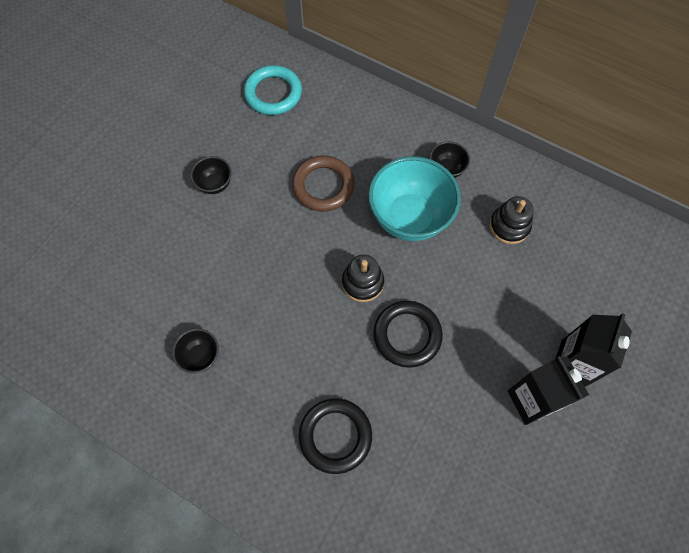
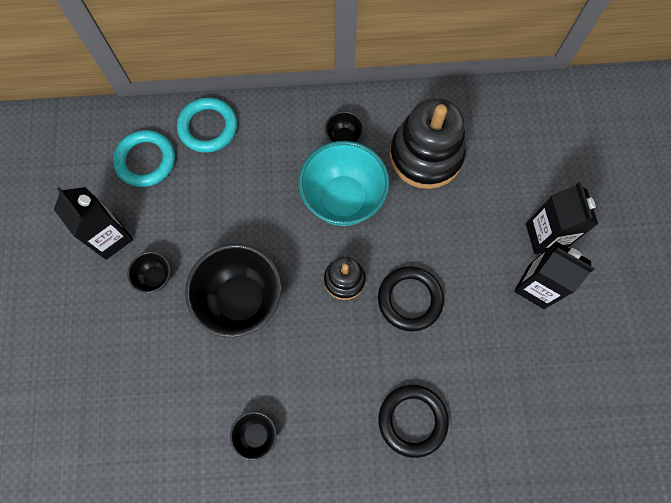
camera: 35 degrees left, 5 degrees up
(204, 134) = (110, 238): none -> black carton
(267, 243) = (241, 300): none -> black bowl
(323, 186) = (252, 217): brown ring -> none
(340, 96) = (208, 127): none -> turquoise ring
(509, 226) = (425, 155): black stacking toy -> black stacking toy, size x1.90

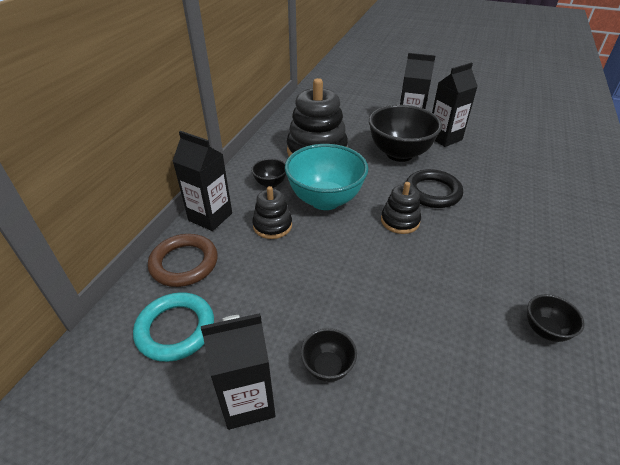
camera: 65 degrees left, 30 degrees down
(208, 127) = (184, 263): turquoise ring -> brown ring
(241, 300) = (390, 296): black bowl -> black bowl (399, 154)
(270, 114) = (210, 217): none -> black carton
(283, 170) = (272, 226): none -> black stacking toy
(412, 420) = (539, 221): black ring -> none

